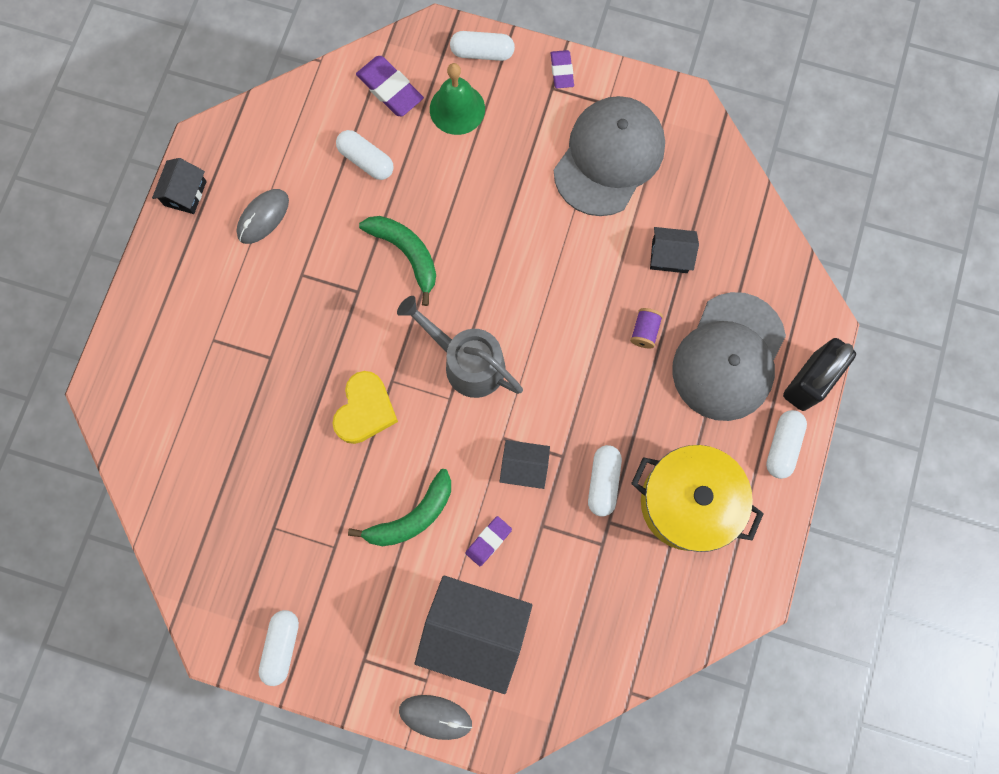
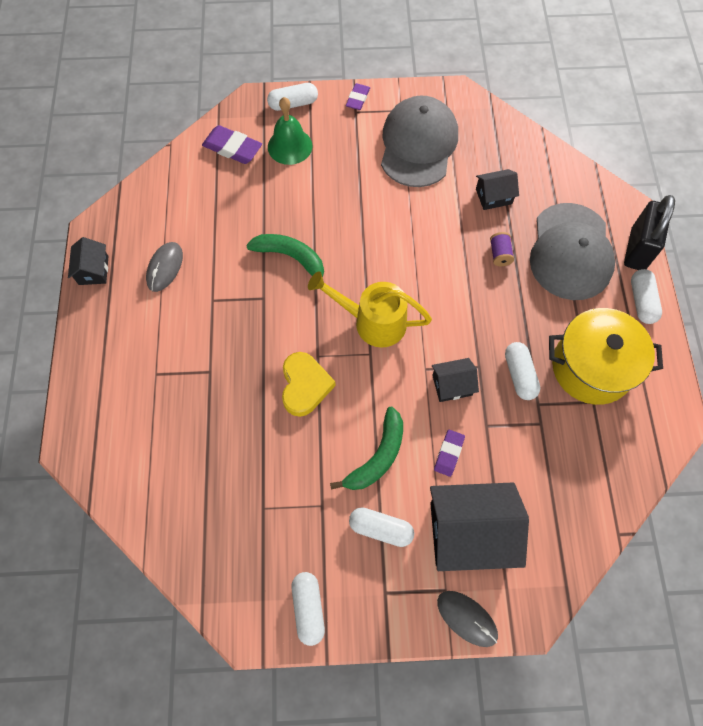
camera: 20 degrees left, 10 degrees down
(366, 160) = (233, 202): white capsule -> white capsule (381, 528)
(435, 716) = (467, 618): grey mouse -> grey mouse turned 45 degrees clockwise
(466, 362) = (372, 321): grey watering can -> yellow watering can
(562, 71) = (358, 99): purple eraser -> purple eraser turned 45 degrees clockwise

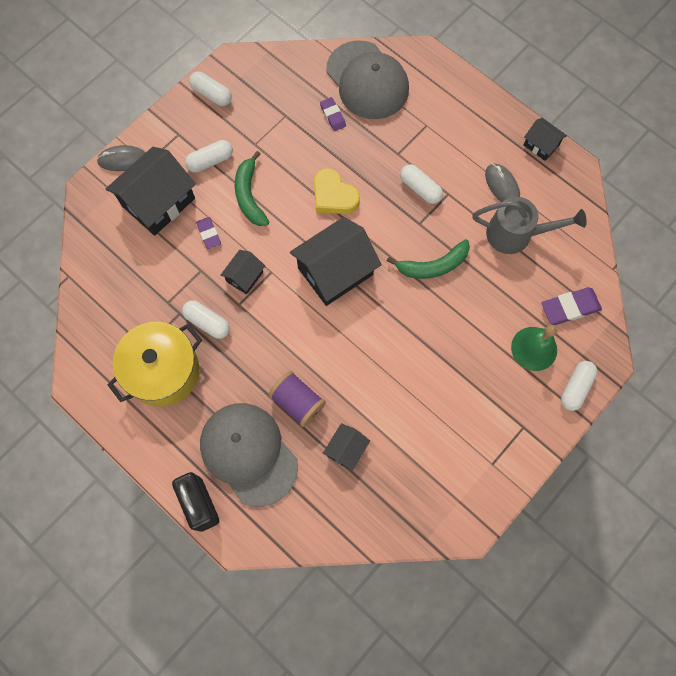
camera: 135 degrees right, 5 degrees up
(202, 224) = (516, 234): none -> grey watering can
(358, 99) = (535, 441): purple eraser -> purple eraser (332, 116)
(372, 321) = (335, 271): yellow watering can -> black house
(418, 144) = (446, 443): grey cap -> grey cap (367, 80)
(499, 254) = (297, 402): purple spool -> purple spool, size x1.72
(641, 301) = (165, 458): white capsule -> white capsule (420, 188)

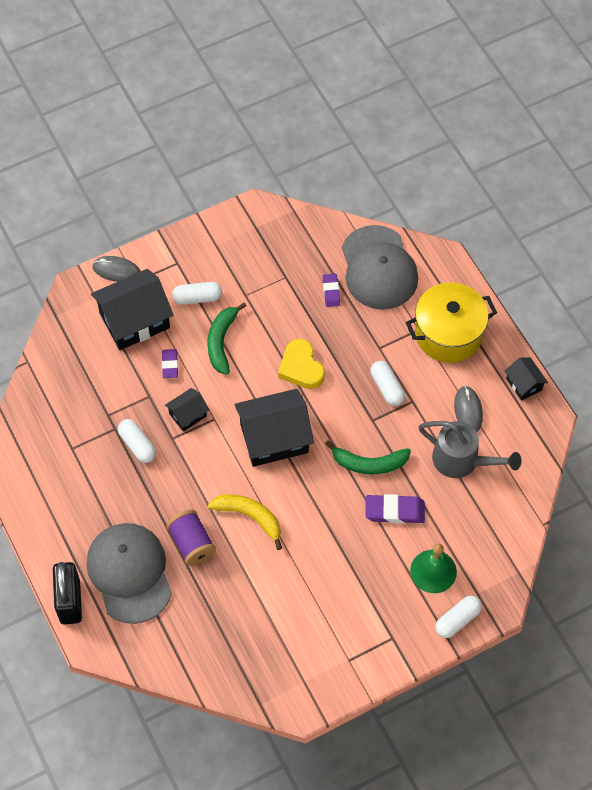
camera: 20 degrees right, 10 degrees down
(163, 371) = (81, 475): yellow pot -> yellow pot (448, 334)
(211, 94) = (223, 235): white capsule -> none
(343, 356) = (250, 517): none -> yellow banana
(346, 449) = (219, 600): black house -> none
(570, 308) = (484, 546): purple eraser -> purple eraser (394, 511)

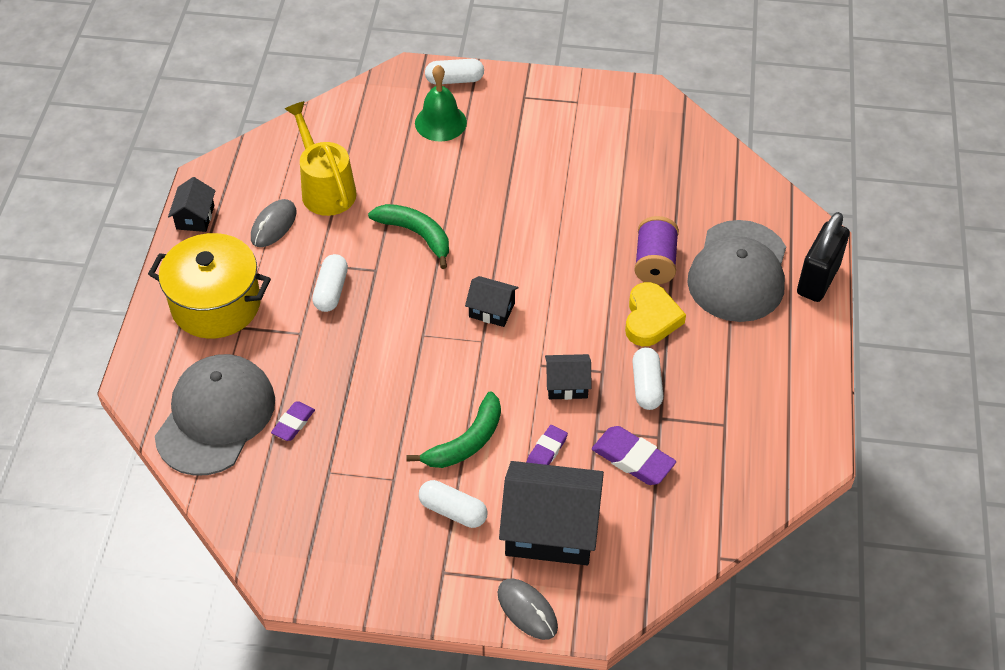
camera: 145 degrees left, 10 degrees down
(250, 517) = (577, 254): yellow banana -> none
(274, 438) = (492, 310): black house -> black house, size x0.50
(301, 367) = (402, 362): yellow heart -> yellow heart (650, 319)
(394, 511) = (430, 184): purple eraser -> purple eraser (633, 459)
(462, 461) = (325, 188): grey watering can -> yellow watering can

